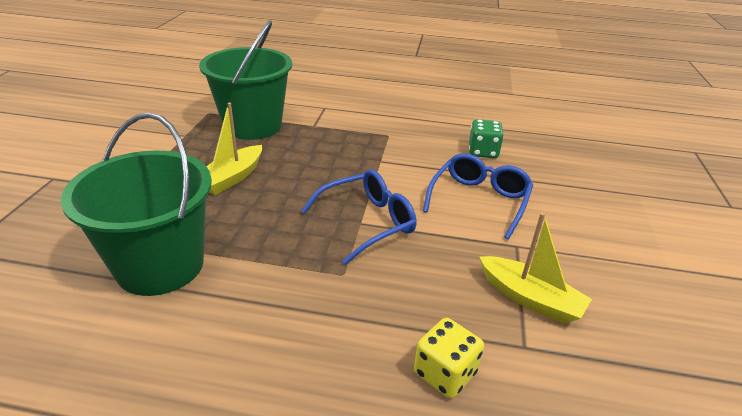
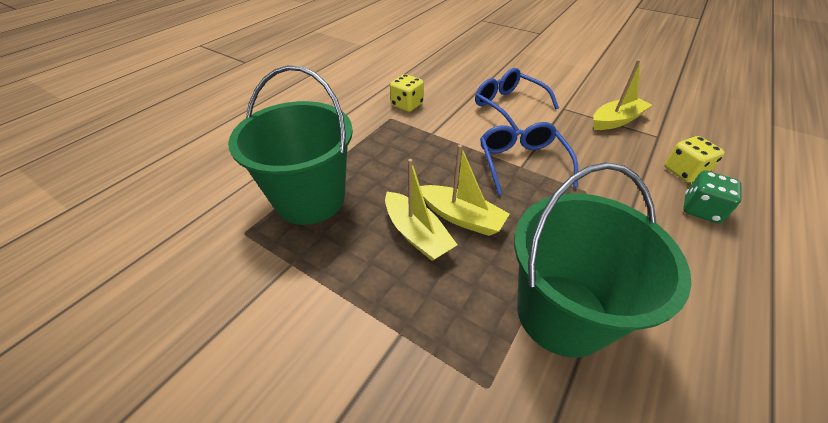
camera: 65 degrees left, 10 degrees up
(262, 196) = (461, 217): none -> yellow boat
(419, 139) = (407, 105): none -> yellow dice
(483, 152) = (444, 84): green dice -> green dice (701, 209)

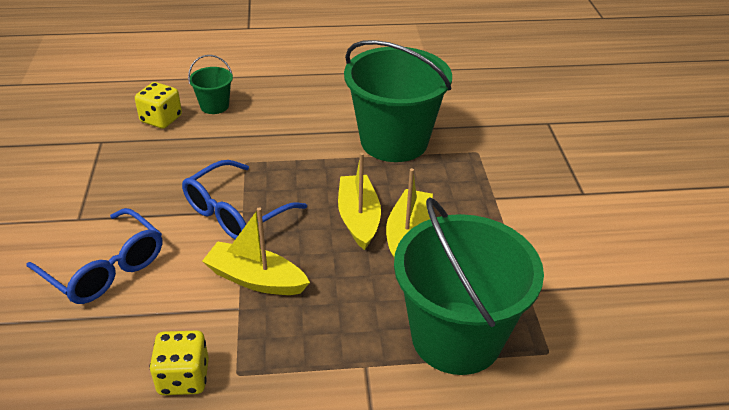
camera: 130 degrees left, 5 degrees down
(508, 105) = (106, 269): blue glasses -> blue glasses turned 60 degrees counterclockwise
(616, 120) = (84, 173): yellow boat -> yellow boat (256, 279)
(701, 209) = (214, 106): green dice -> green bucket

